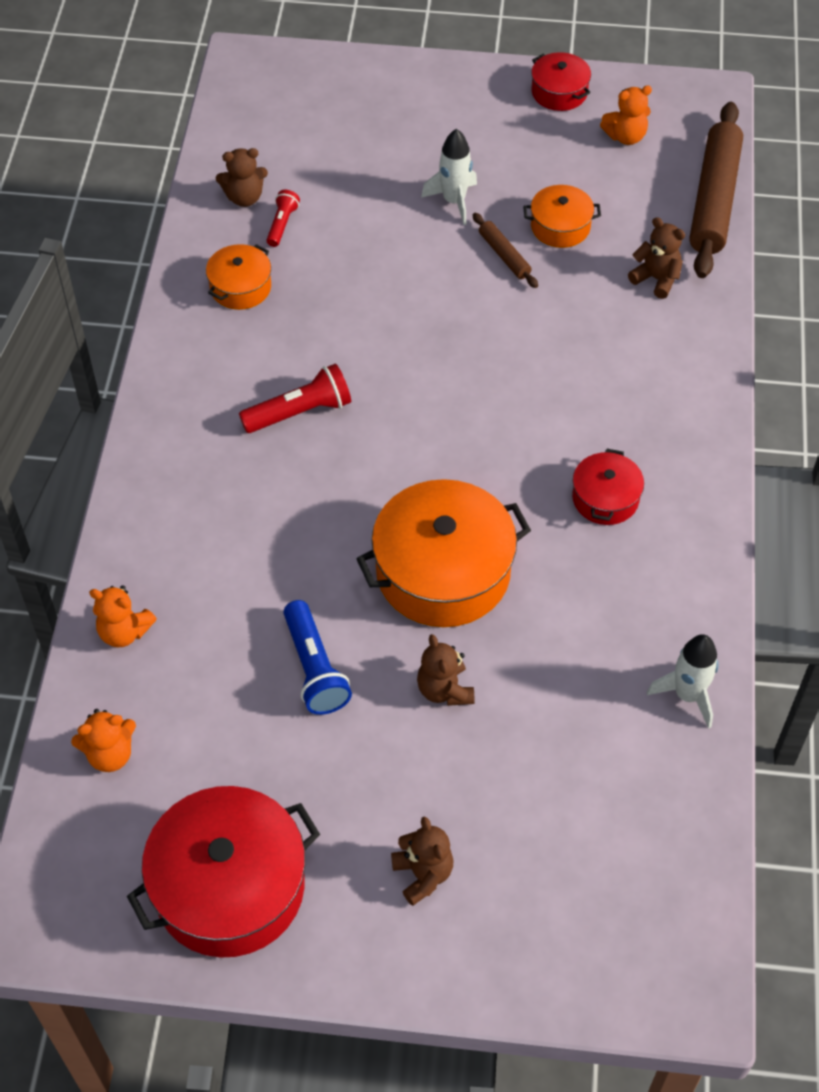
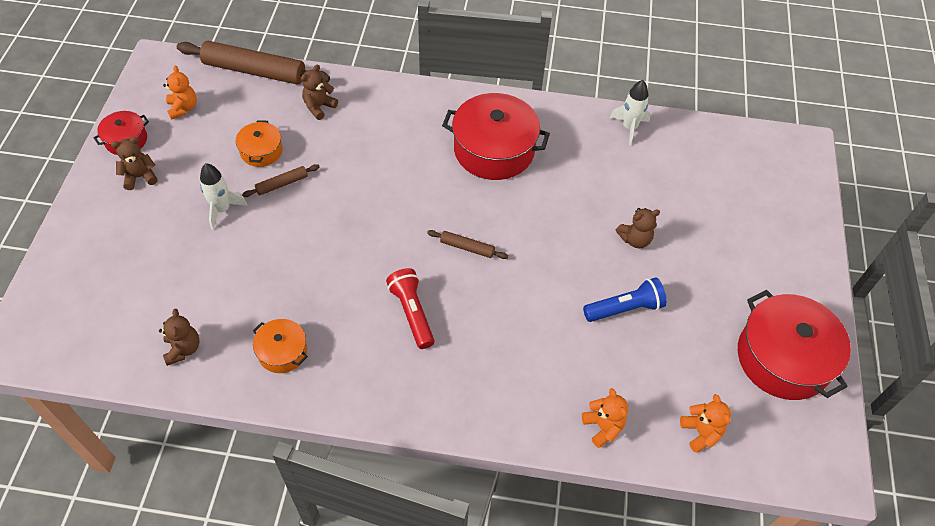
camera: 90 degrees left, 0 degrees up
(124, 632) = (603, 427): orange teddy bear -> orange teddy bear turned 45 degrees counterclockwise
(282, 224) = (220, 322): red flashlight -> none
(412, 469) = (467, 247): none -> brown rolling pin
(423, 874) = (757, 257): brown teddy bear -> brown teddy bear (140, 177)
(443, 572) = (549, 235): orange pot -> none
(605, 498) = (494, 150): red pot -> red pot, size x1.95

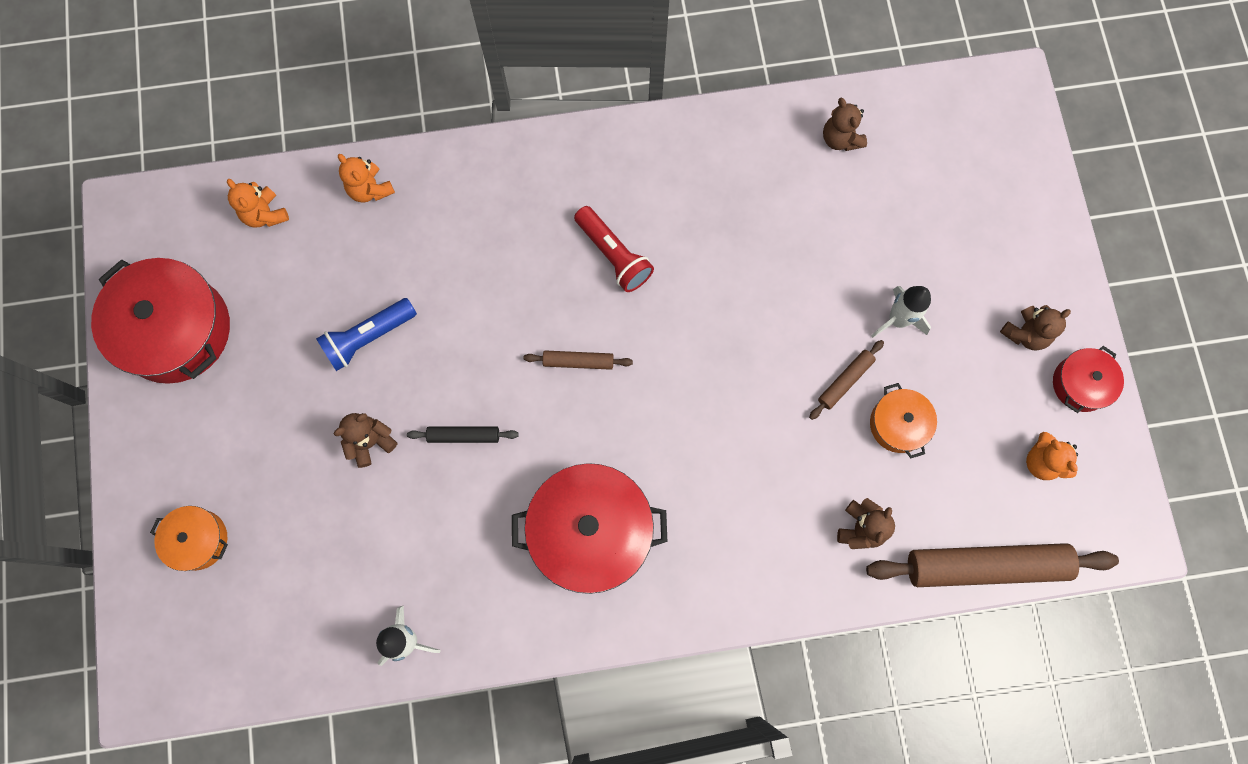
camera: 165 degrees right, 20 degrees up
(282, 352) = (735, 167): orange pot -> orange pot (198, 540)
(565, 225) = (464, 436): none -> black rolling pin

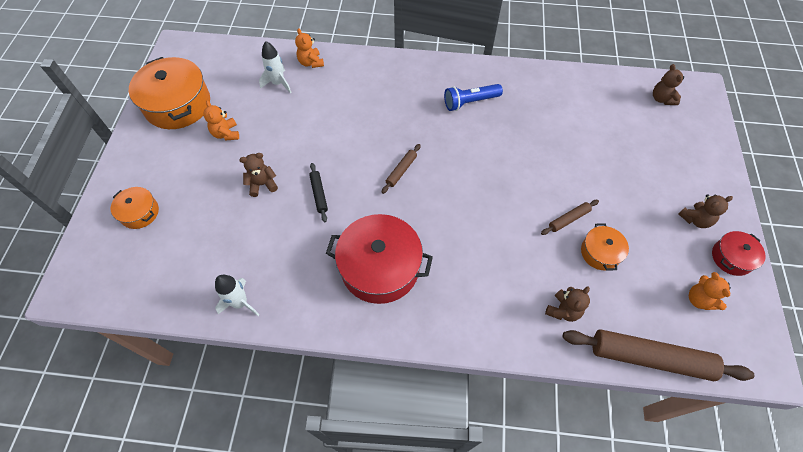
camera: 15 degrees right, 15 degrees down
(175, 330) = (177, 104): red pot -> orange pot
(265, 214) = (250, 62): orange teddy bear -> orange teddy bear (226, 134)
(368, 337) = (282, 131): blue flashlight -> blue flashlight (470, 102)
(464, 436) = (319, 194): black rolling pin -> black rolling pin turned 60 degrees clockwise
(578, 362) = (401, 171): brown rolling pin -> brown rolling pin turned 75 degrees counterclockwise
(613, 255) = (439, 121): red flashlight -> none
(840, 139) = (589, 93): brown teddy bear -> brown teddy bear (661, 99)
(897, 320) = (609, 193): white rocket -> white rocket (278, 83)

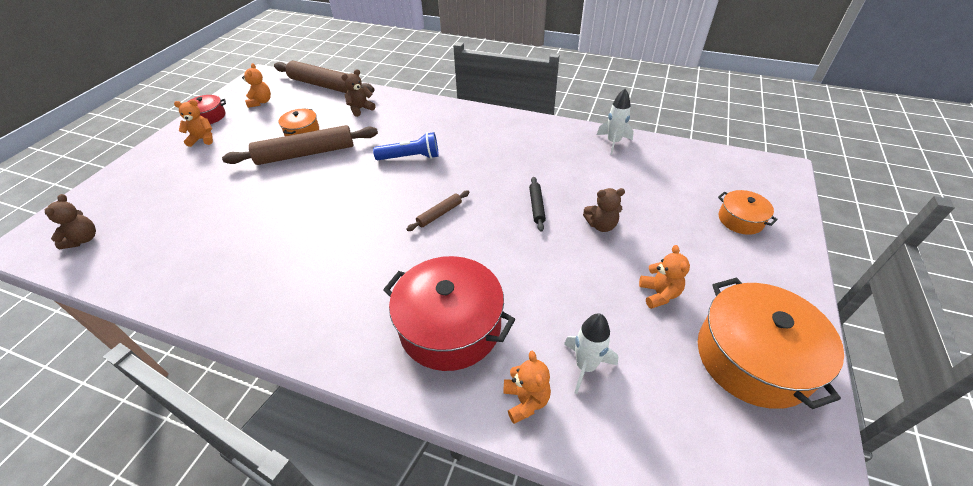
camera: 165 degrees left, 15 degrees down
(380, 267) = (489, 147): red pot -> red pot (450, 326)
(470, 102) = (311, 278): blue flashlight -> blue flashlight (410, 157)
(568, 219) = (306, 153): brown rolling pin -> brown rolling pin, size x2.16
(695, 219) = (203, 139): brown teddy bear -> orange teddy bear

